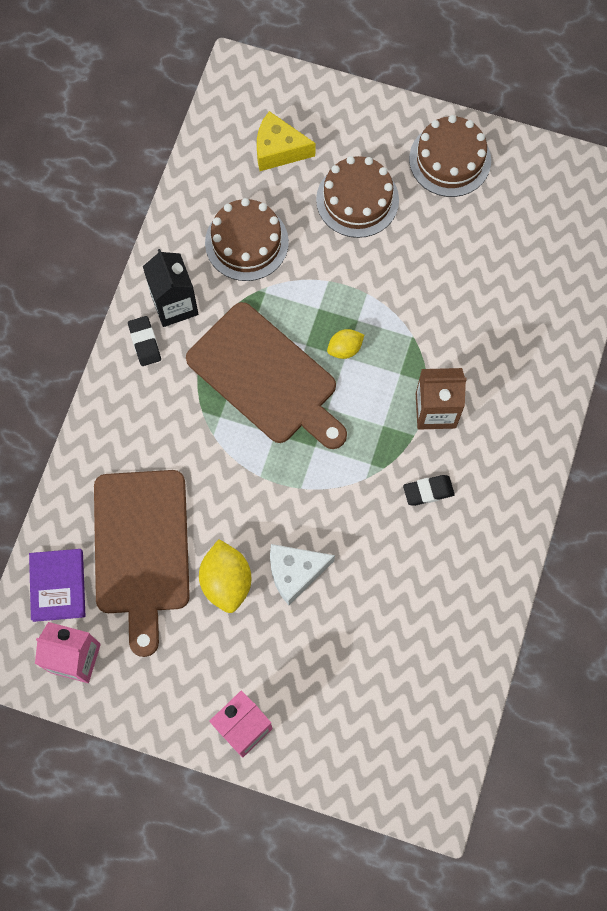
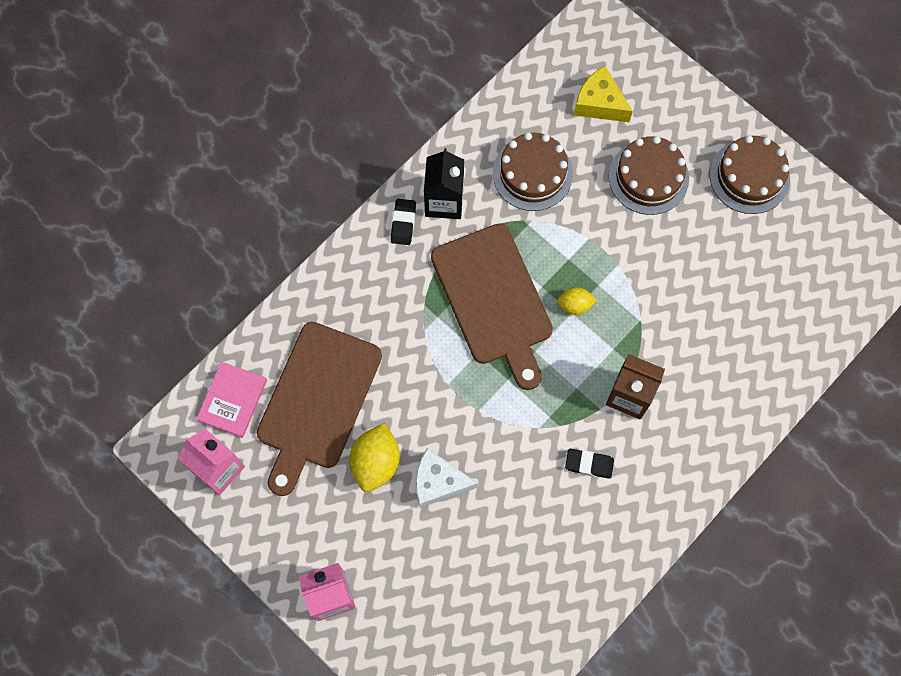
camera: 25 degrees right, 0 degrees up
(58, 586) = (233, 400): purple book -> pink book

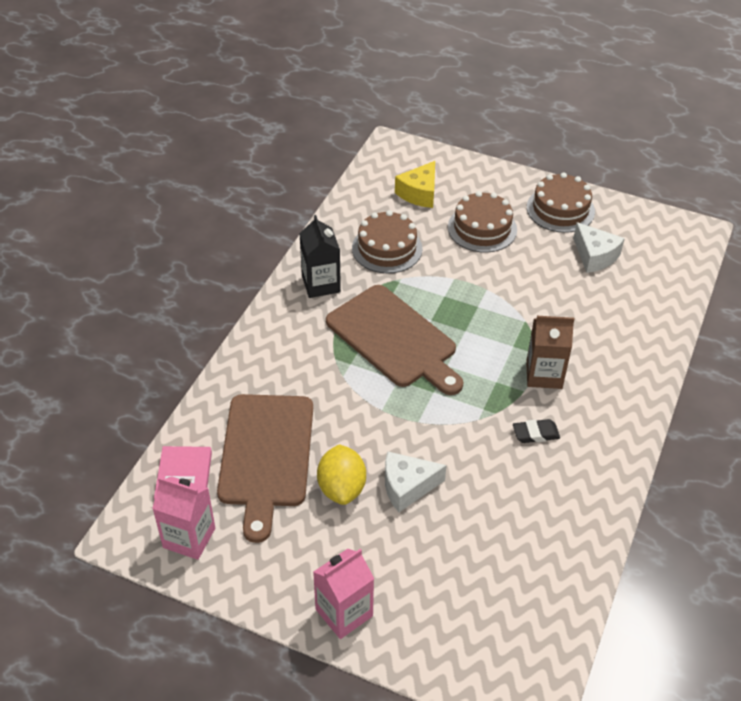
camera: 20 degrees left, 25 degrees down
(403, 223) = (291, 307): black eraser -> none
(574, 305) = (465, 325): yellow lemon -> none
(599, 103) = (419, 193): yellow cheese -> yellow cheese turned 75 degrees counterclockwise
(757, 256) = (595, 256): none -> white cheese

